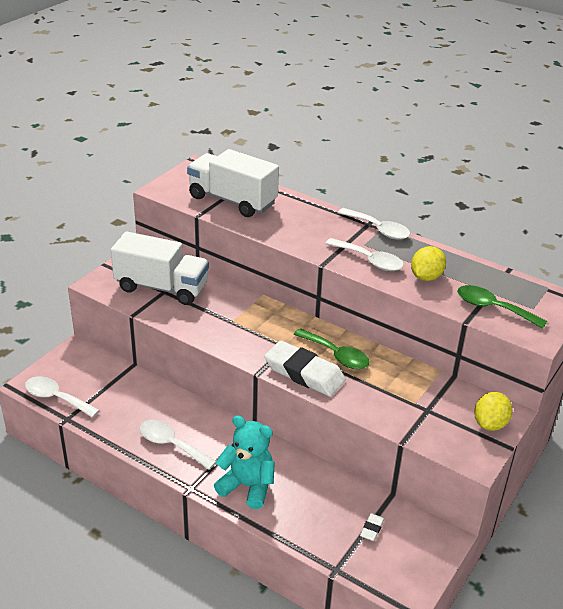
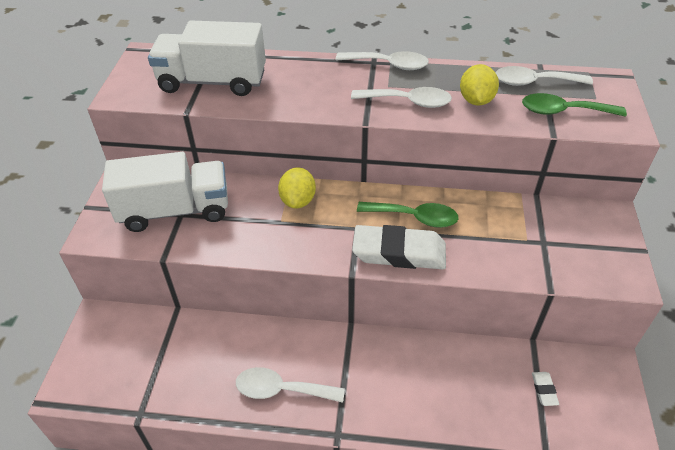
camera: 25 degrees left, 10 degrees up
(56, 398) = (111, 392): white spoon -> white spoon (534, 82)
(247, 486) = (394, 402): turquoise teddy bear -> none
(490, 424) = (607, 233): yellow lemon -> yellow lemon (298, 200)

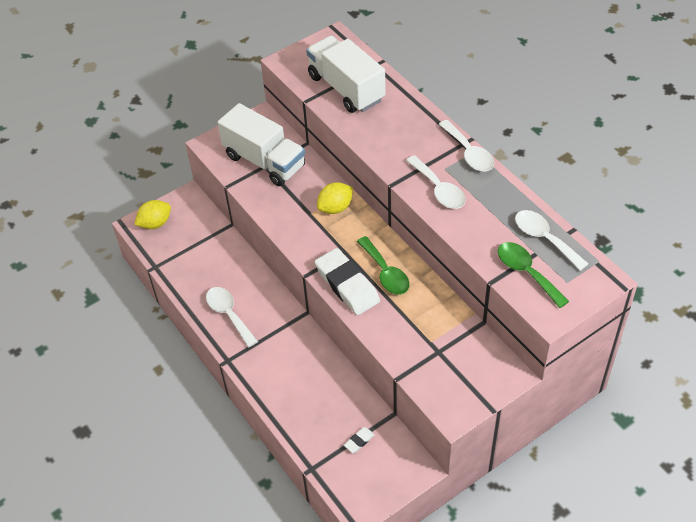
camera: 50 degrees right, 5 degrees up
(476, 100) = (483, 221): yellow lemon -> yellow lemon (155, 223)

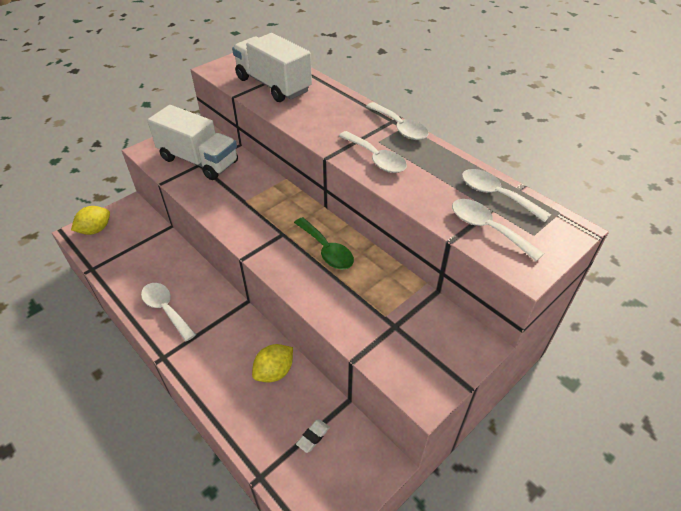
camera: 10 degrees left, 5 degrees down
(335, 208) = (270, 195): yellow lemon -> yellow lemon (274, 372)
(347, 285) = (287, 265): white eraser -> none
(526, 272) = (487, 228): green spoon -> white spoon

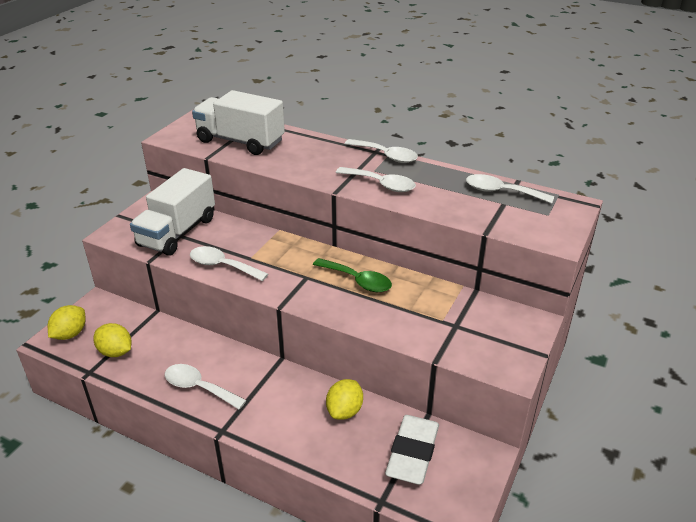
camera: 20 degrees left, 10 degrees down
(120, 256) = (116, 352): none -> yellow lemon
(199, 160) = (177, 232): white truck -> white truck turned 105 degrees clockwise
(313, 437) = (412, 453): white eraser -> white eraser, size x2.38
(487, 228) = (509, 218): white spoon -> white spoon (222, 266)

